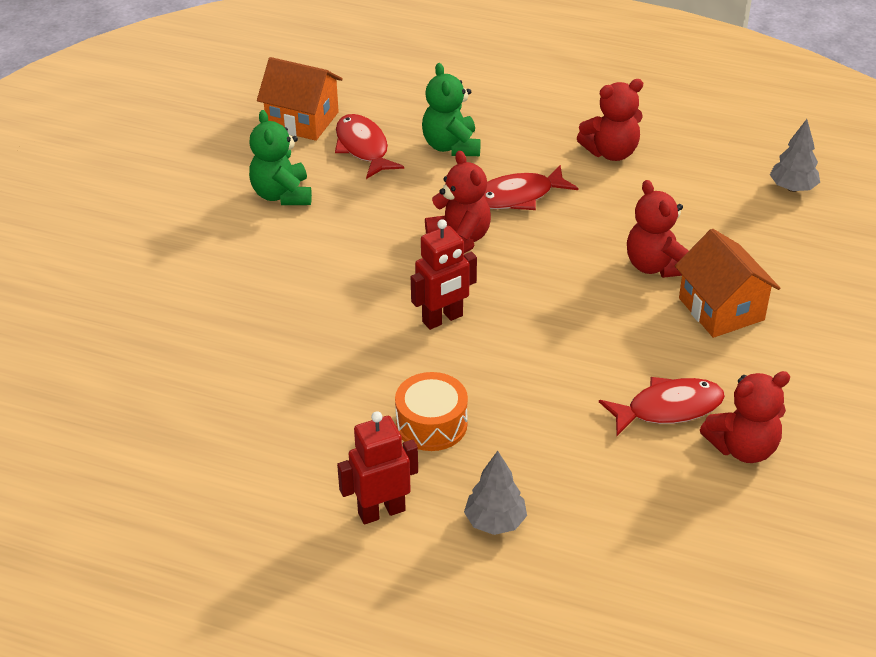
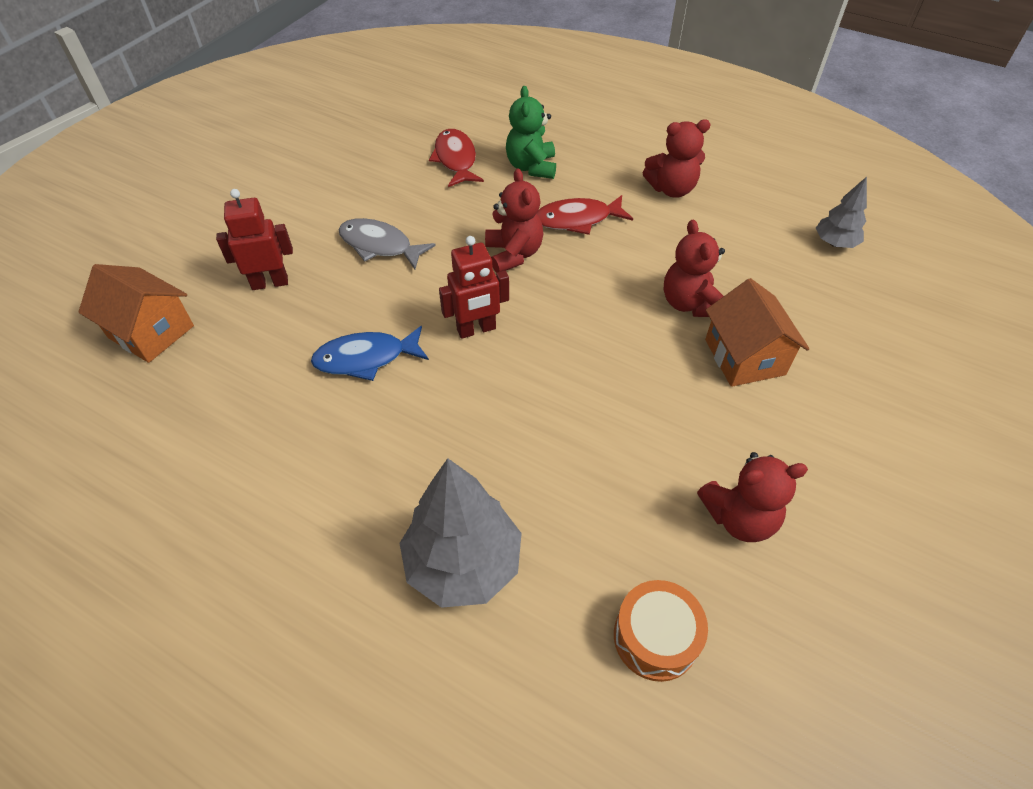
camera: 10 degrees right, 10 degrees up
(282, 195) = (373, 193): green teddy bear -> none
(302, 120) = (413, 130): orange house -> orange house (151, 331)
(310, 249) = (380, 245): none -> grey fish
(336, 361) = (366, 358): none -> blue fish
(381, 511) = (354, 531): red robot -> red robot (270, 283)
(431, 424) = (433, 439): orange drum -> orange drum (655, 637)
(495, 522) = (463, 563): grey tree -> grey tree, size x1.82
(668, 408) = (670, 459): red fish -> none

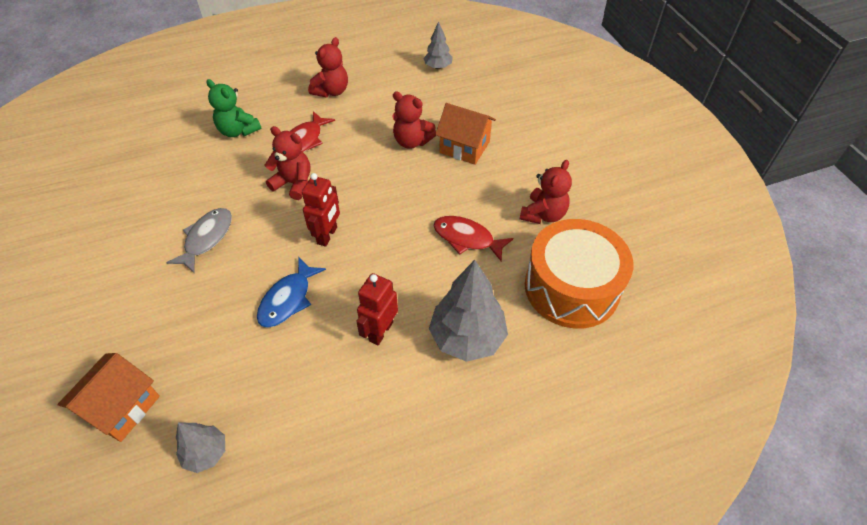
camera: 50 degrees left, 0 degrees up
(143, 428) = (206, 453): none -> grey tree
(151, 331) = (122, 407): orange house -> orange house turned 45 degrees counterclockwise
(270, 283) = (164, 314): red robot -> red robot (380, 331)
(380, 245) = (206, 238): grey fish -> grey fish turned 135 degrees clockwise
(456, 159) = (184, 158): red fish -> red fish (467, 238)
(655, 637) = (571, 287): orange drum -> orange drum, size x1.96

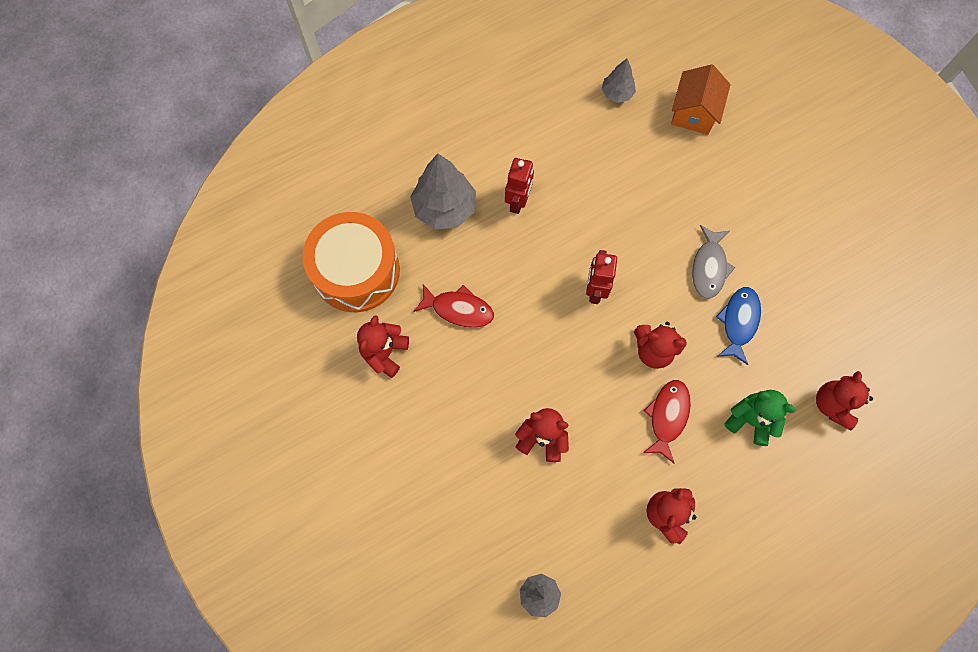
camera: 170 degrees right, 20 degrees up
(166, 131) = (832, 404): none -> red teddy bear
(288, 299) = (606, 218): blue fish -> blue fish (739, 322)
(464, 147) = (479, 439): orange house -> none

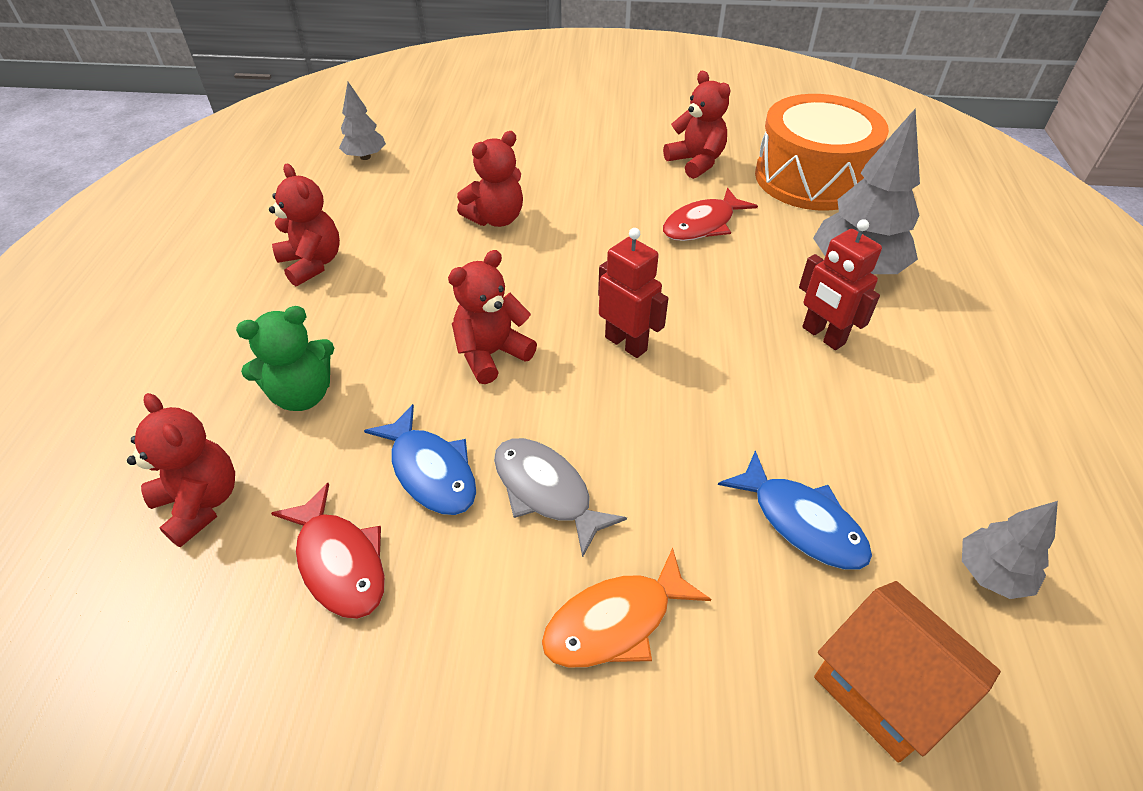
camera: 125 degrees right, 25 degrees down
(644, 164) = (801, 522): none -> blue fish
(667, 416) = (402, 320): red fish -> red fish (339, 562)
(741, 206) = (616, 621): none -> orange fish

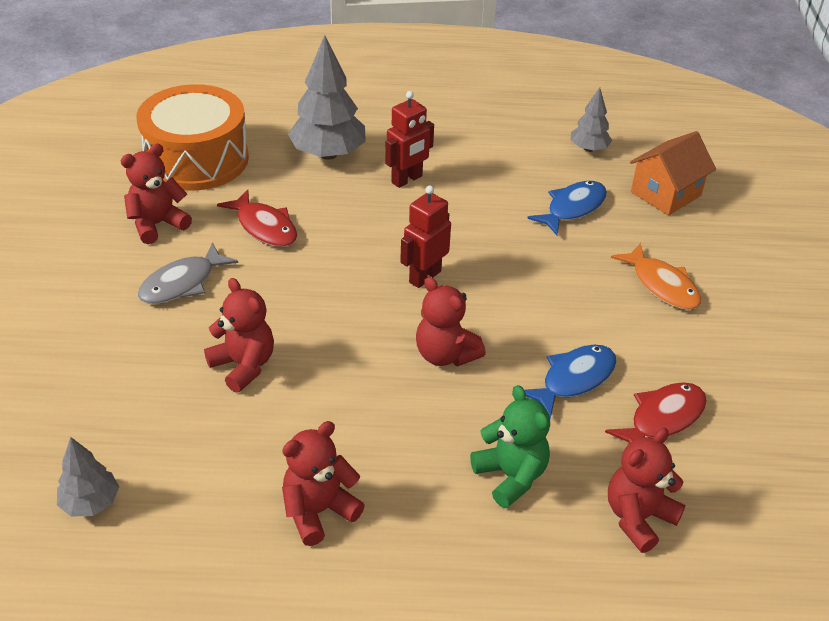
camera: 95 degrees left, 5 degrees down
(546, 491) = (577, 317): grey fish -> grey fish (182, 283)

